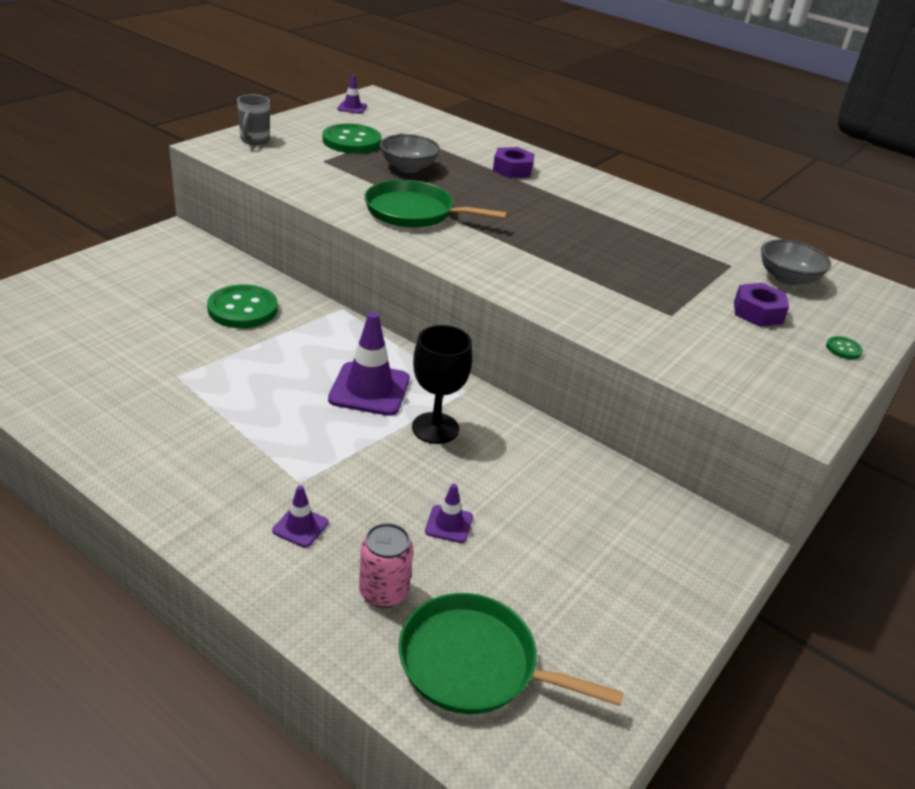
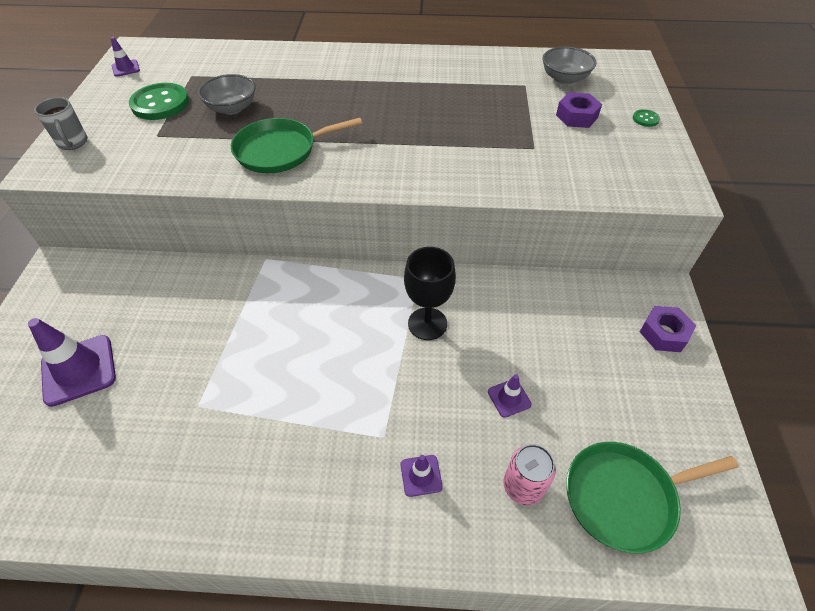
camera: 30 degrees left, 15 degrees up
(242, 309) = (189, 306): green button -> none
(369, 389) = (353, 320): purple traffic cone -> purple traffic cone (79, 370)
(512, 169) = (310, 72): purple nut -> purple nut (664, 333)

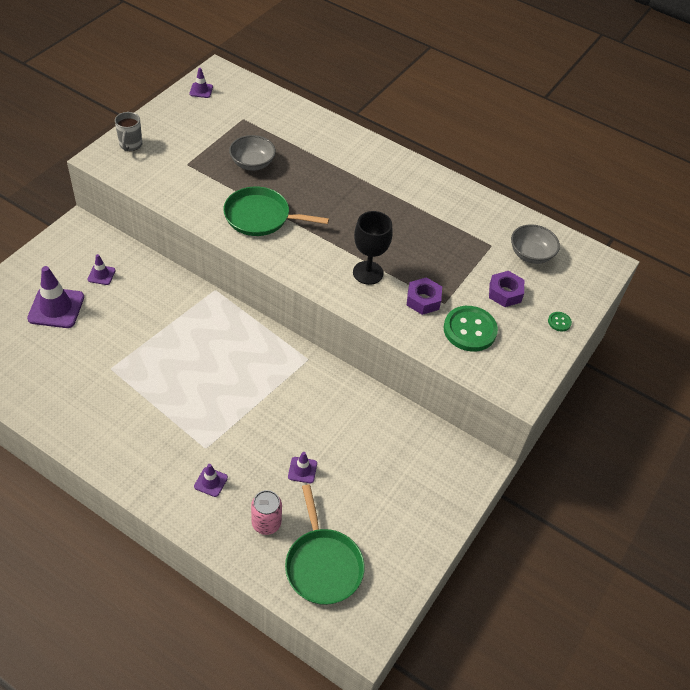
camera: 25 degrees right, 0 degrees up
(118, 305) = (101, 275): none -> purple traffic cone
(160, 104) = (206, 136): green button -> green button (469, 330)
(427, 324) = (289, 394): black goblet -> black goblet (368, 273)
(624, 497) = (323, 565): green pan -> green pan turned 120 degrees counterclockwise
(664, 333) = (450, 491): purple nut -> purple nut (423, 300)

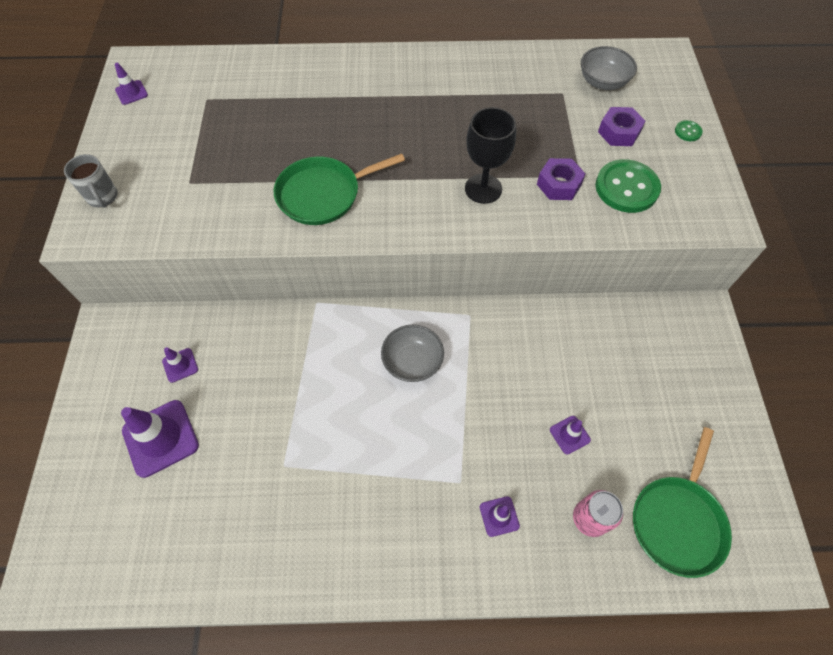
camera: 30 degrees left, 10 degrees up
(252, 163) = (261, 141): grey bowl -> grey bowl (412, 362)
(323, 565) = (677, 521): green pan -> green pan turned 75 degrees clockwise

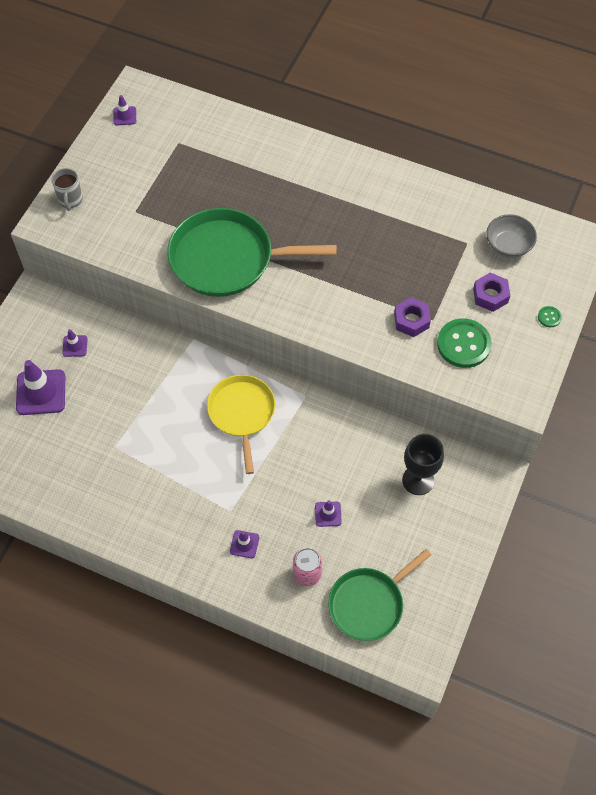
camera: 25 degrees right, 0 degrees up
(323, 194) = (227, 258): green pan -> green pan, size x1.52
(412, 362) = (242, 413): grey bowl -> yellow pan
(483, 189) = (350, 301): black goblet -> black goblet (418, 480)

